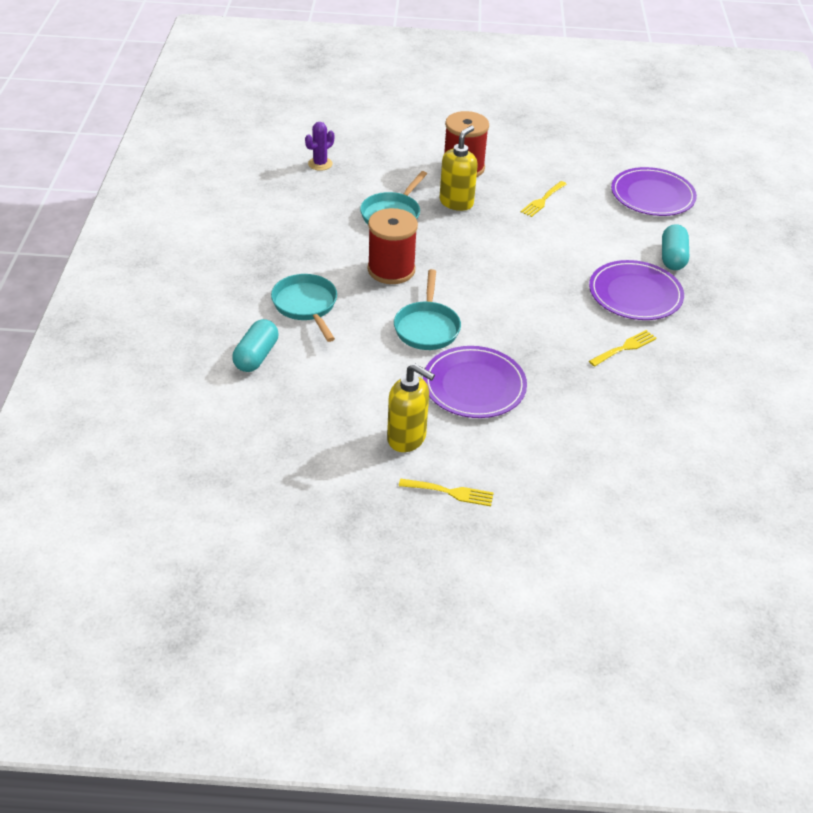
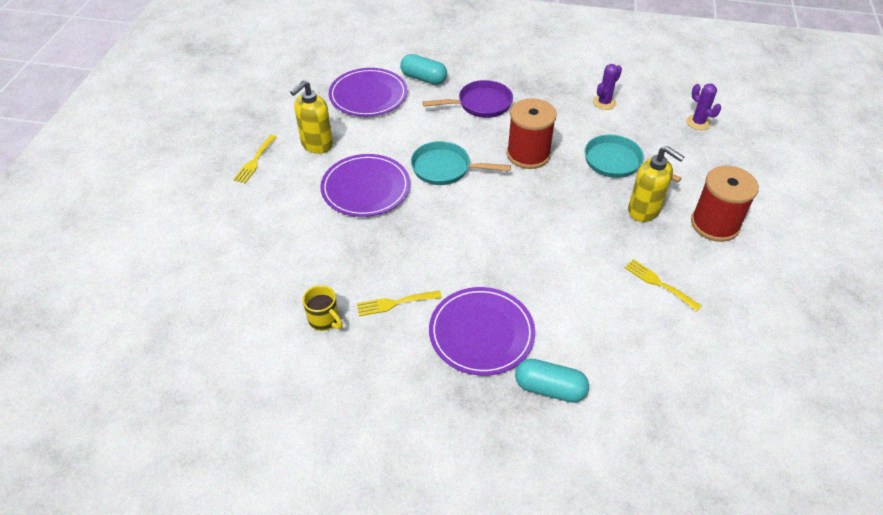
camera: 100 degrees right, 5 degrees up
(293, 218) = (604, 102): none -> purple cactus
(306, 306) = (481, 104): turquoise pan -> purple pan
(625, 348) = (395, 303): yellow fork -> yellow fork turned 105 degrees clockwise
(652, 195) = (688, 402): purple plate -> purple plate (368, 95)
(664, 392) = (324, 320): none -> yellow mug

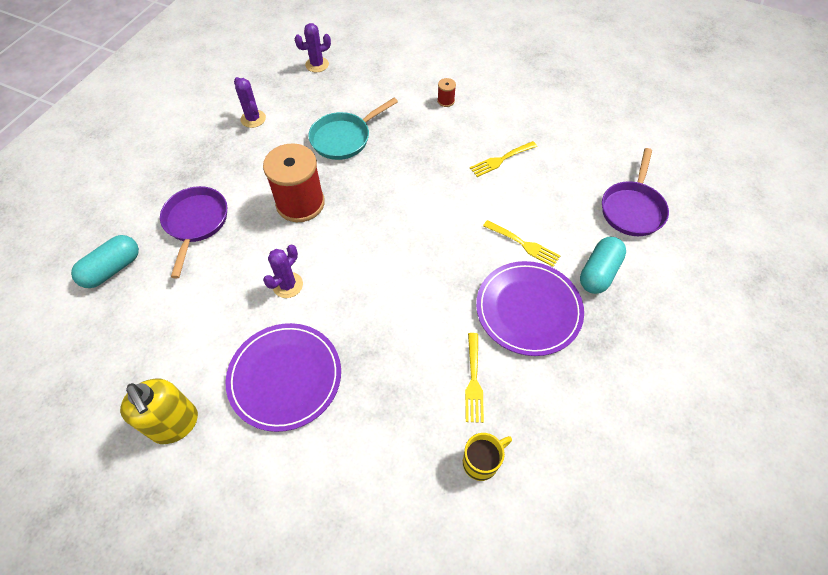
camera: 75 degrees left, 10 degrees up
(255, 161) = (168, 517): yellow fork -> yellow fork (524, 244)
(368, 95) = (108, 340): purple plate -> none
(445, 168) = (287, 285): turquoise pan -> purple cactus
(644, 210) = (413, 140): yellow soap dispenser -> none
(654, 415) = (632, 209): none -> purple pan
(714, 224) = (446, 101): red spool -> red spool, size x0.41

